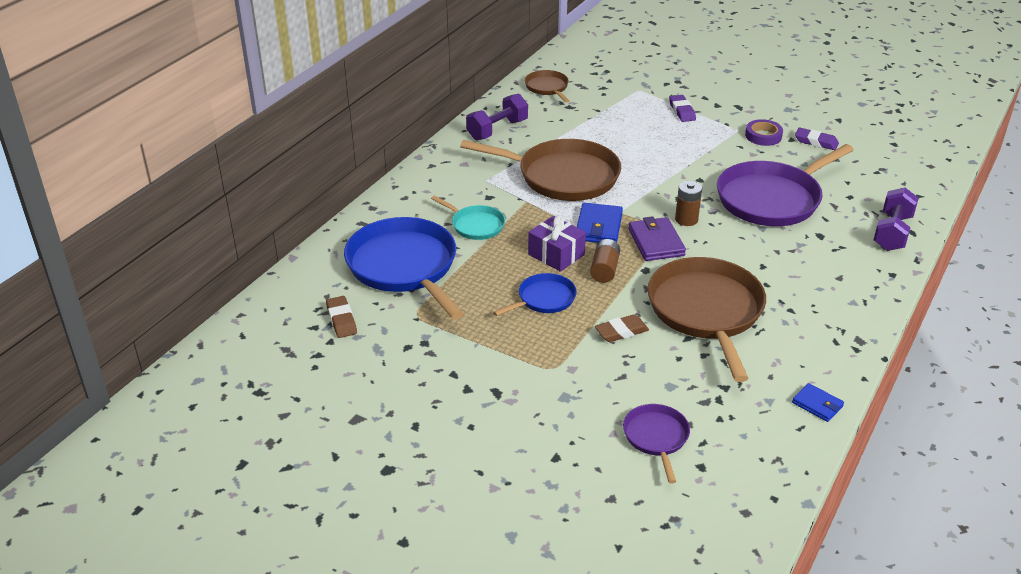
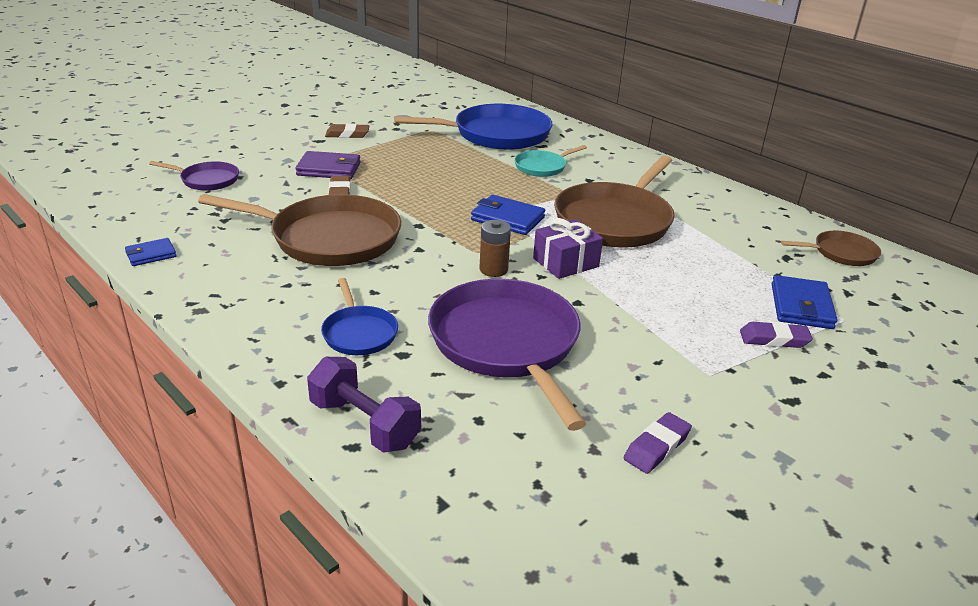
camera: 105 degrees right, 5 degrees down
(341, 320) = (444, 110): brown eraser -> brown eraser (347, 134)
(497, 130) = (727, 205): purple dumbbell -> none
(544, 299) = (412, 174): blue pan -> blue pan (359, 333)
(556, 254) = (474, 191): purple gift -> purple gift (566, 262)
(604, 270) = (434, 206): brown battery -> none
(634, 102) = (801, 306): none -> blue wallet
(656, 242) = (461, 241): purple wallet -> purple wallet (329, 169)
(763, 136) = (686, 394): purple tape -> none

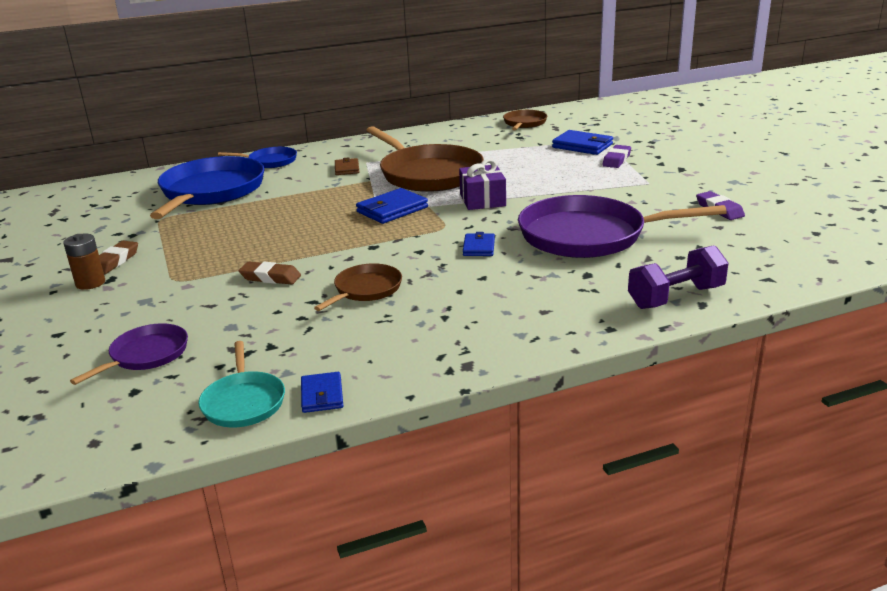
camera: 65 degrees left, 5 degrees down
(329, 169) = (199, 278): purple wallet -> none
(330, 238) = (366, 289): brown pan -> brown pan, size x0.50
(359, 333) = (548, 289): blue pan -> blue pan (270, 161)
(441, 279) = (479, 247): none -> blue wallet
(493, 269) = (476, 226): brown battery -> brown battery (90, 283)
(542, 167) = (305, 183): turquoise pan -> turquoise pan (244, 402)
(594, 178) = (347, 169): none -> brown wallet

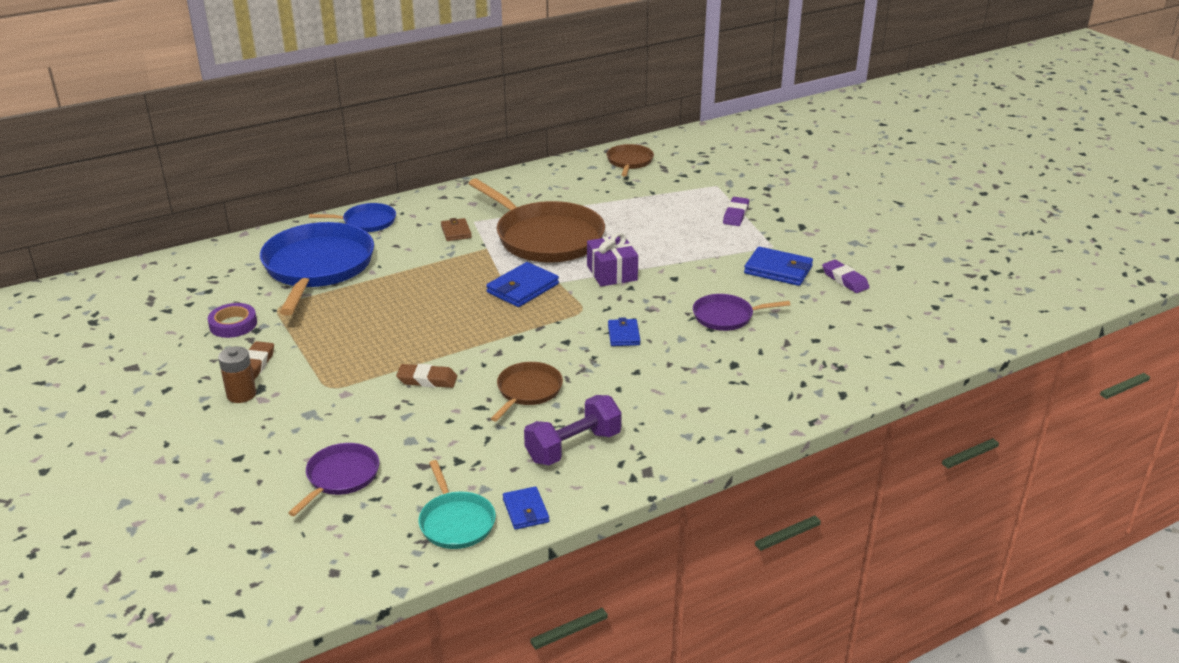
camera: 10 degrees left, 5 degrees up
(114, 230) = (233, 324): none -> purple tape
(582, 146) = (697, 195): blue wallet -> blue wallet (778, 270)
(588, 236) = (726, 317): purple pan -> purple pan, size x0.50
(676, 297) = (818, 387): purple dumbbell -> purple dumbbell (573, 447)

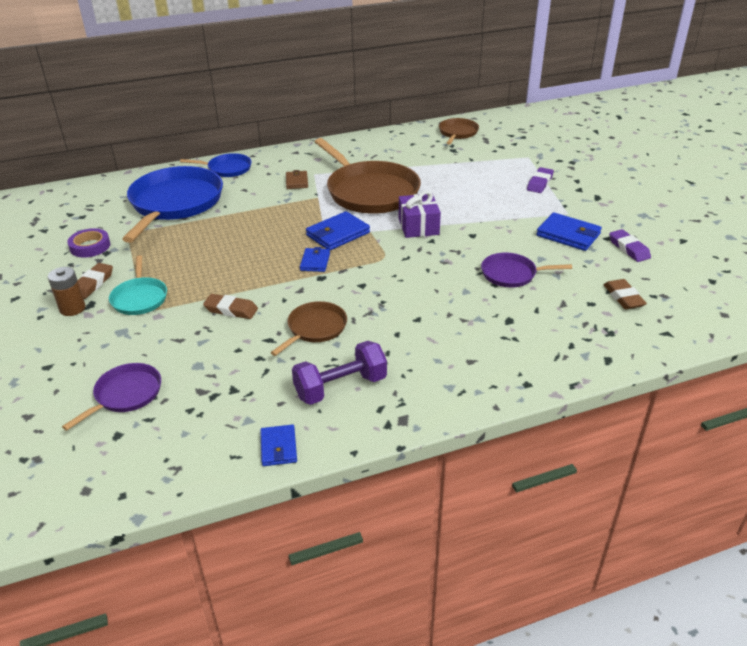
camera: 10 degrees right, 5 degrees up
(456, 522) = (212, 452): turquoise pan -> turquoise pan (140, 298)
(623, 335) = (414, 283): blue wallet -> blue wallet (315, 262)
(847, 331) = (623, 297): none -> brown eraser

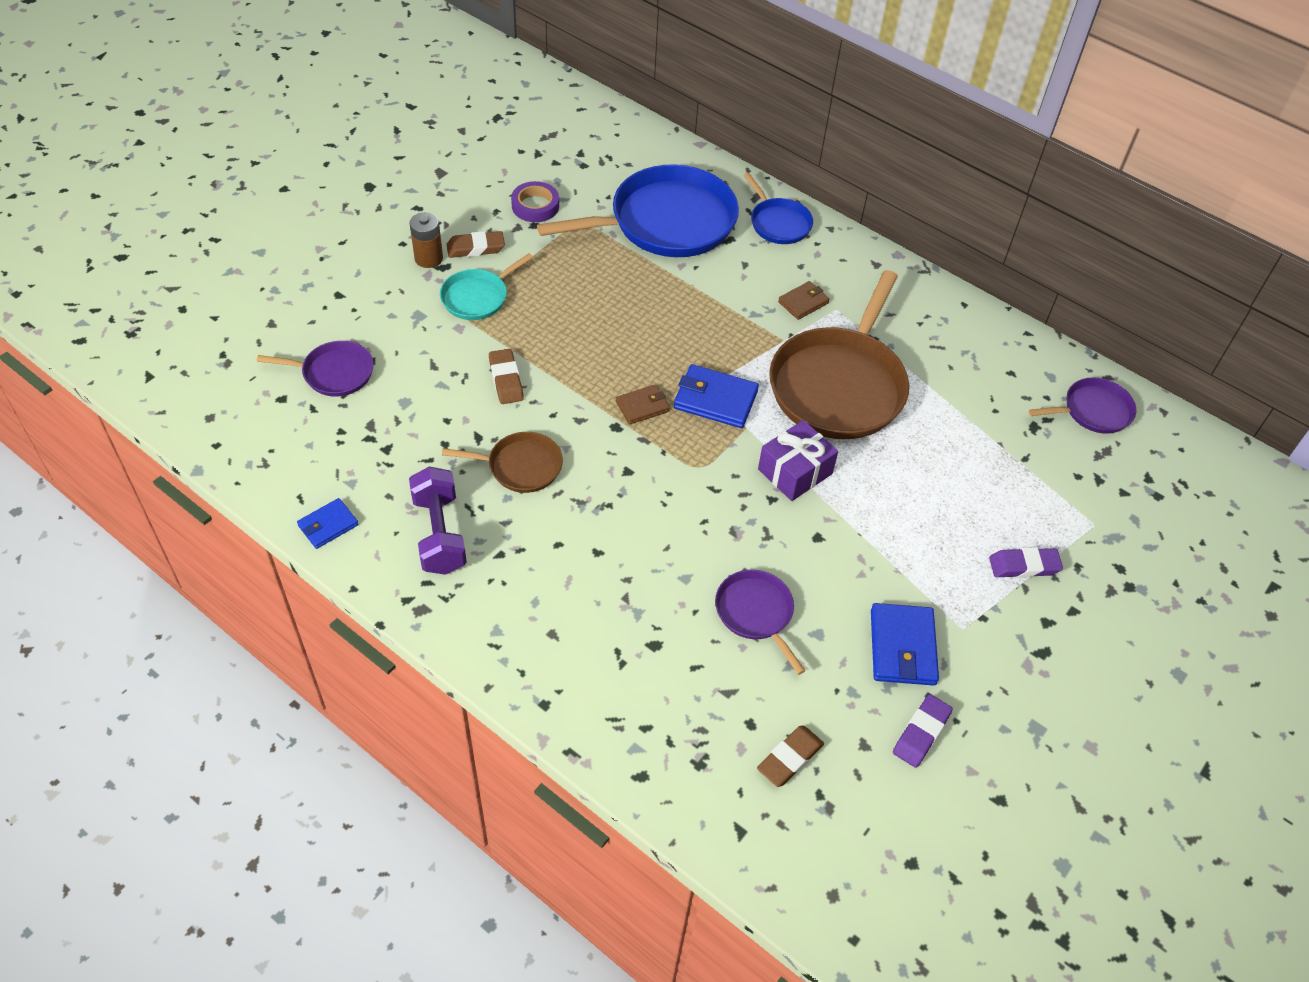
camera: 55 degrees right, 15 degrees up
(315, 262) = (642, 406): blue wallet -> brown wallet
(340, 387) = (439, 534): purple dumbbell -> purple dumbbell turned 45 degrees clockwise
(457, 133) = (1093, 411): brown pan -> purple pan

